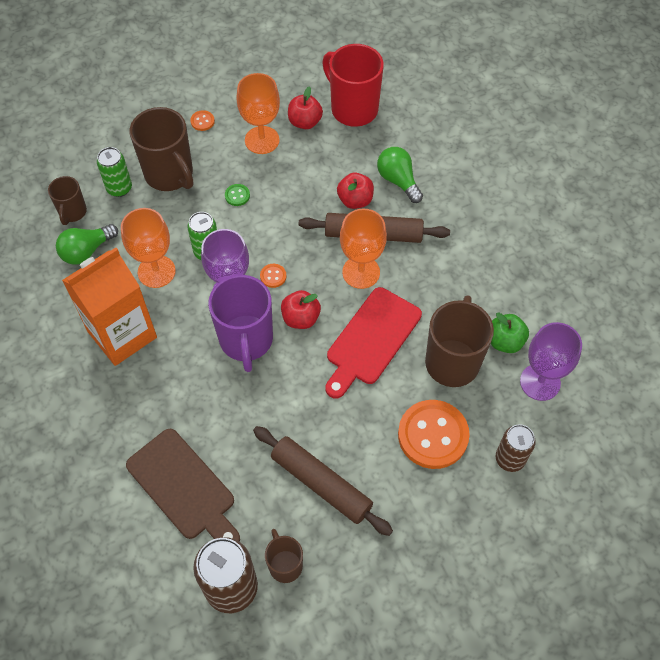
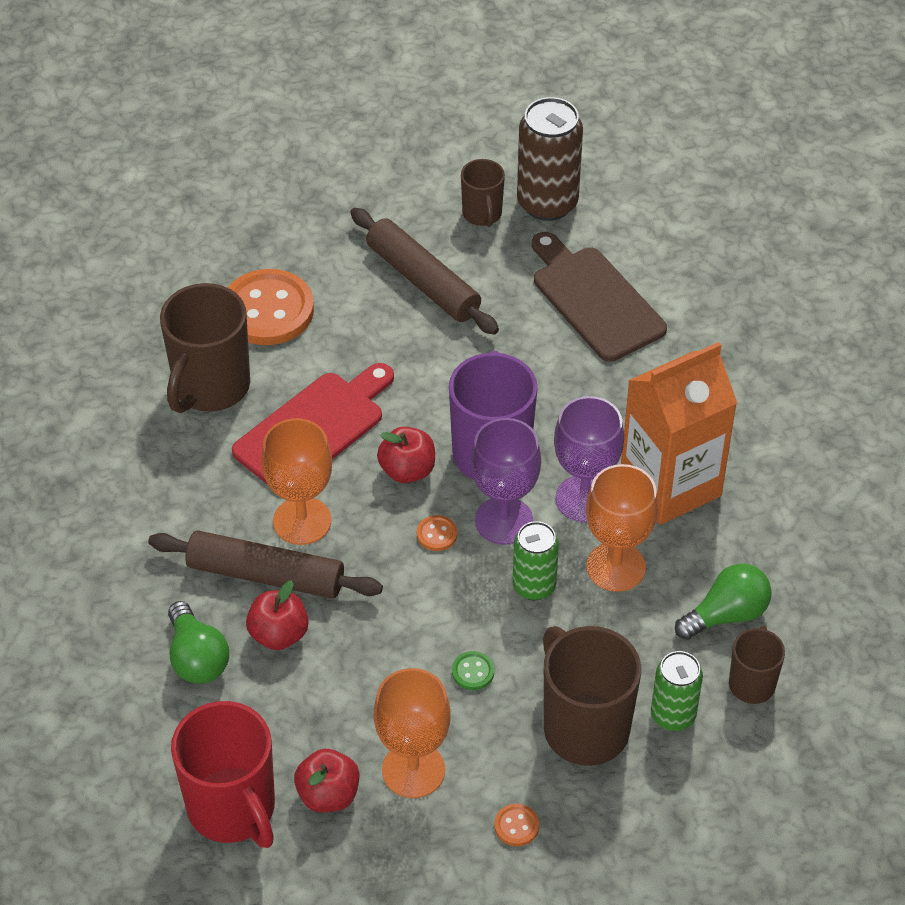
camera: 170 degrees left, 10 degrees down
(505, 341) = (128, 401): green apple -> none
(510, 459) = (181, 274): brown can -> none
(540, 382) = (104, 348): purple goblet -> purple goblet (584, 499)

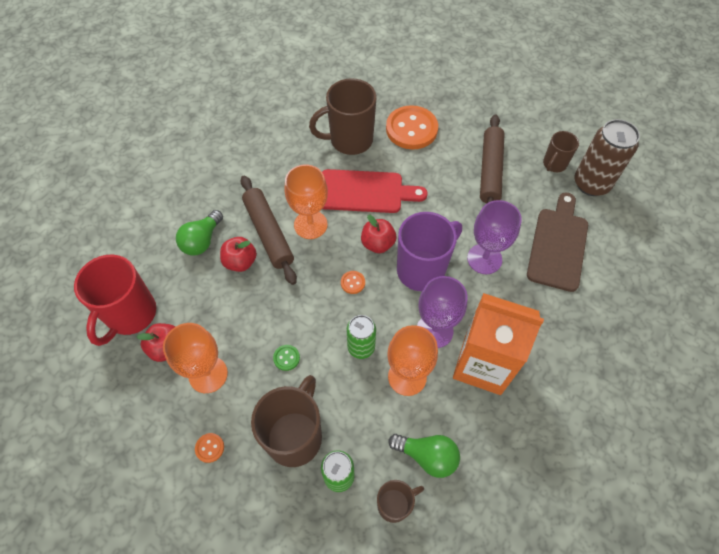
camera: 50 degrees right, 10 degrees up
(504, 520) = (387, 305): purple goblet -> purple goblet (484, 259)

